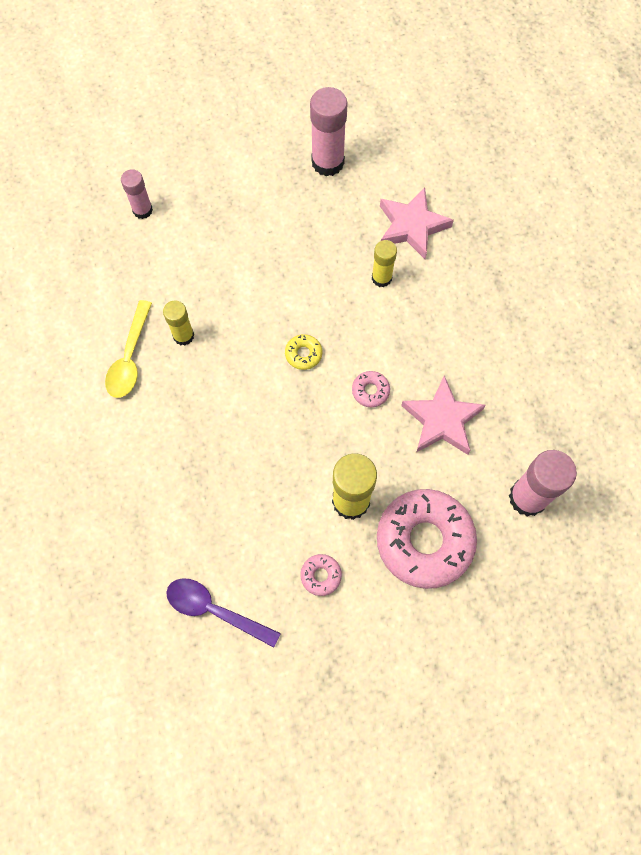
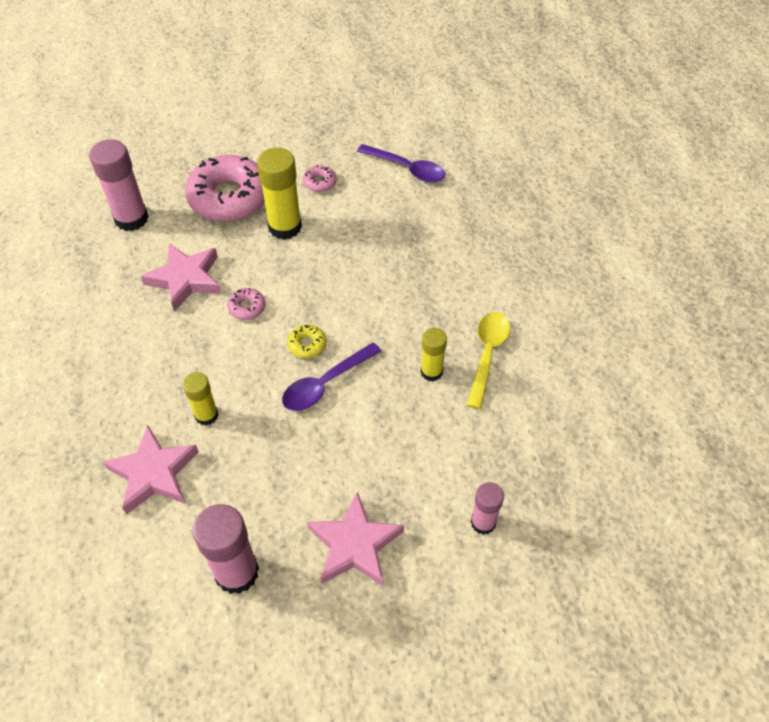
camera: 175 degrees left, 15 degrees down
(242, 187) = (354, 544): none -> pink star
(281, 316) = (325, 383): none -> purple spoon

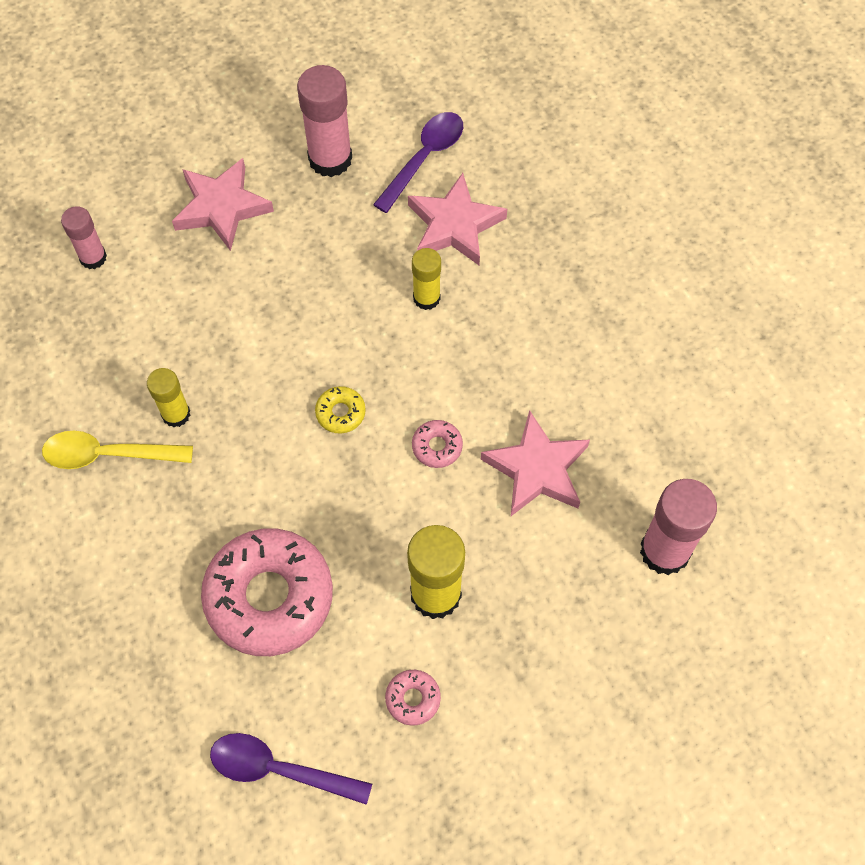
camera: 165 degrees right, 10 degrees up
(229, 197) = (541, 629): pink donut -> pink donut (269, 597)
(325, 383) = (302, 368): purple spoon -> purple spoon (424, 158)
(487, 355) = (108, 454): yellow spoon -> yellow spoon turned 90 degrees clockwise

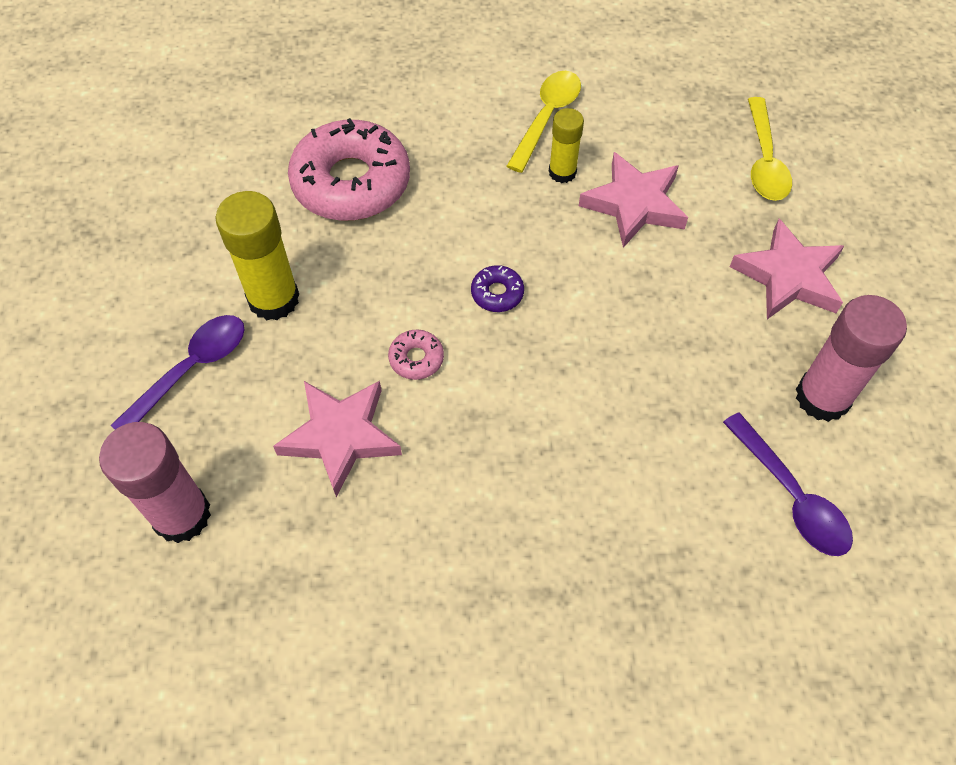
camera: 115 degrees right, 5 degrees down
(93, 257) = (764, 160): pink glue stick -> yellow spoon
(279, 769) = (209, 144): purple spoon -> purple spoon (191, 370)
(340, 413) = (497, 293): yellow donut -> purple donut
(413, 699) = (197, 247): pink donut -> none
(426, 298) = (594, 419): yellow glue stick -> none
(454, 225) = (680, 488): pink star -> pink star (634, 204)

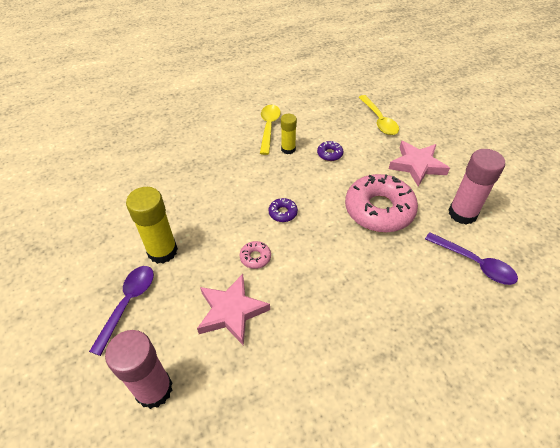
camera: 20 degrees left, 10 degrees down
(351, 182) = (182, 182): pink donut -> pink donut (379, 210)
(634, 204) = (330, 154): pink star -> purple donut

